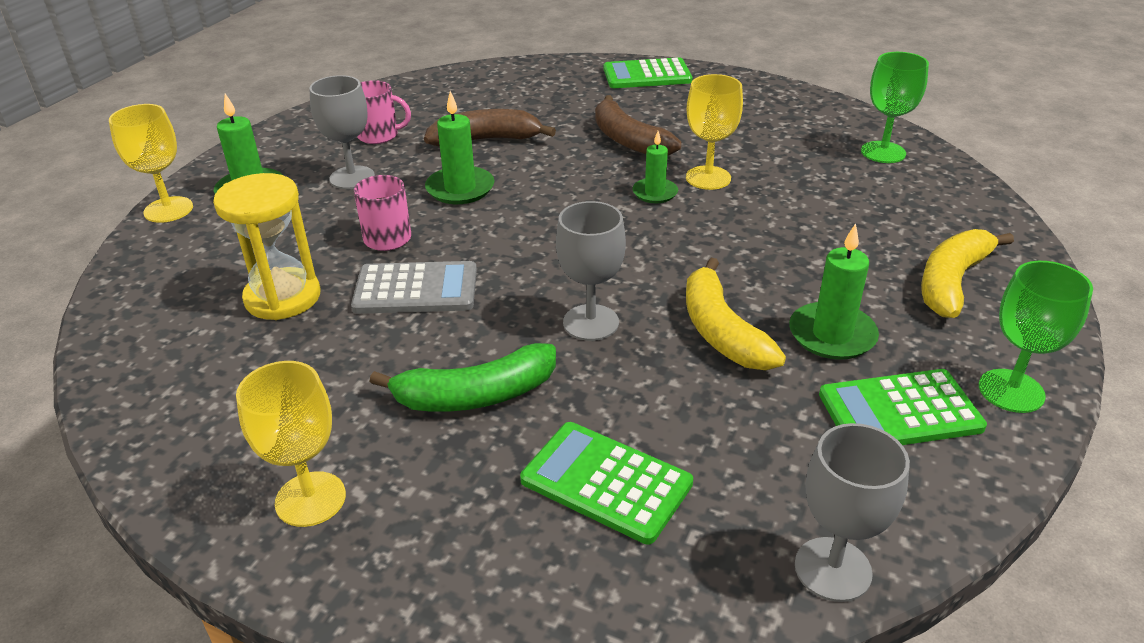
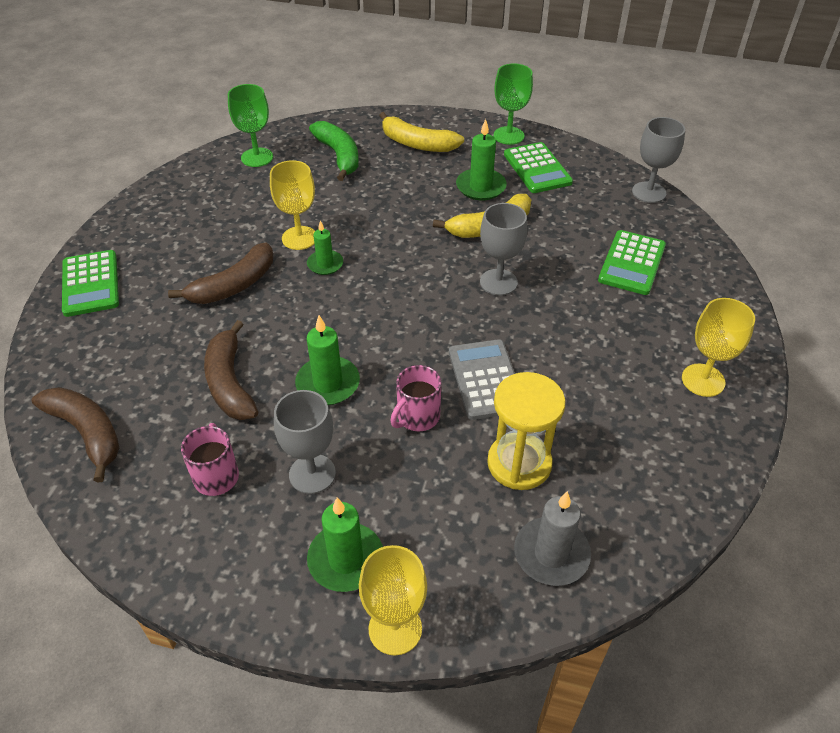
camera: 100 degrees left, 10 degrees up
(162, 302) = (551, 554): none -> grey candle
(458, 85) = (87, 432): none -> brown banana
(476, 395) = (587, 324): green banana -> green banana (339, 156)

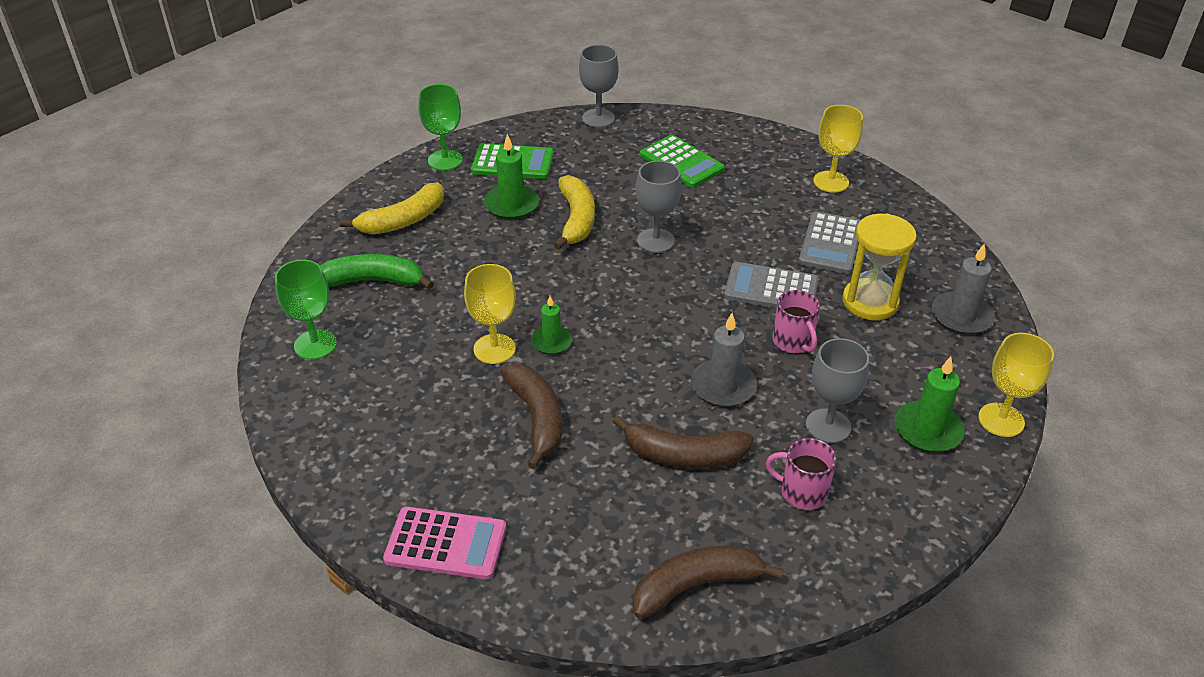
camera: 65 degrees left, 5 degrees down
(90, 284) = (446, 544): green calculator -> pink calculator
(328, 383) = (723, 386): green candle -> grey candle
(593, 407) = (830, 243): none -> grey calculator

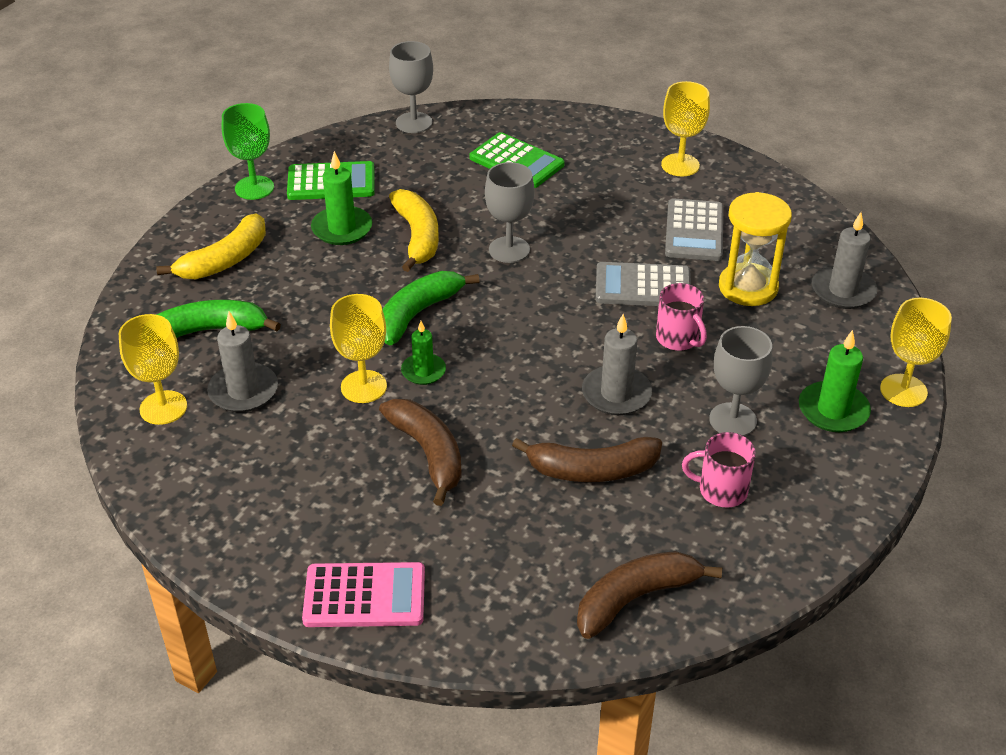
camera: 10 degrees left, 0 degrees up
(315, 344) = (163, 408): green goblet -> yellow goblet
(388, 339) = (243, 391): none -> grey candle
(559, 289) = (417, 314): none -> green banana

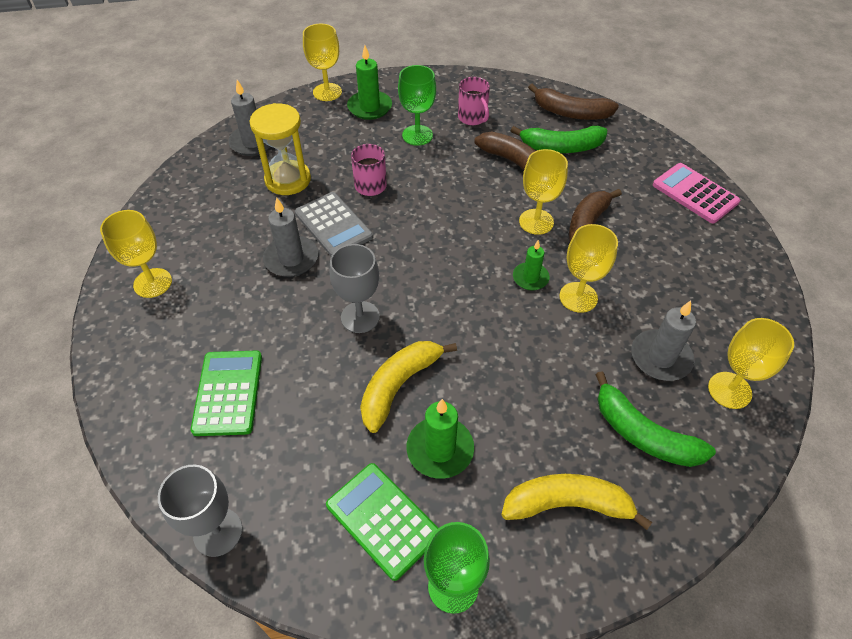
camera: 130 degrees left, 10 degrees up
(417, 314) = (483, 320): green banana -> green banana (561, 147)
(486, 424) = (536, 222): none -> yellow goblet
(616, 394) = (448, 185): grey candle -> grey candle (291, 259)
(694, 231) = (243, 232): grey calculator -> none
(733, 420) = (417, 135): grey goblet -> green goblet

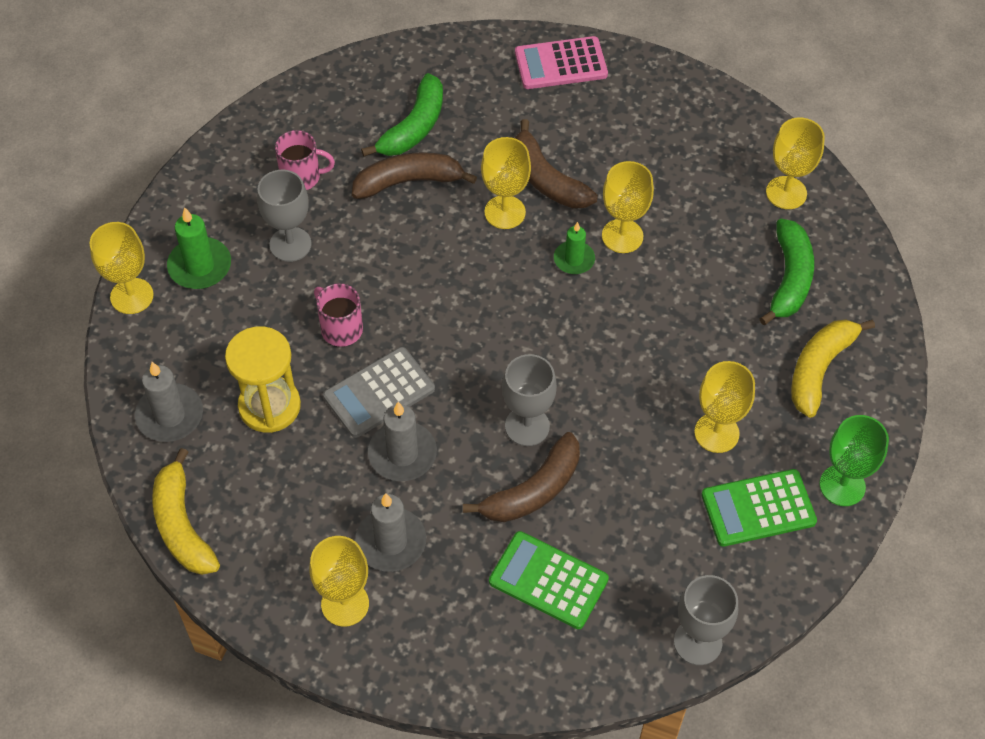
camera: 60 degrees left, 5 degrees up
(333, 225) = (379, 393): grey calculator -> grey calculator turned 150 degrees clockwise
(399, 386) = (630, 432): yellow banana -> yellow banana (182, 525)
(417, 135) = (290, 244): green goblet -> grey goblet
(440, 449) = (716, 433): green candle -> yellow goblet
(571, 113) = (366, 86): brown banana -> brown banana (533, 490)
(643, 434) = (789, 278): green banana -> green banana turned 60 degrees counterclockwise
(660, 357) = (726, 218): grey candle -> grey candle (391, 542)

